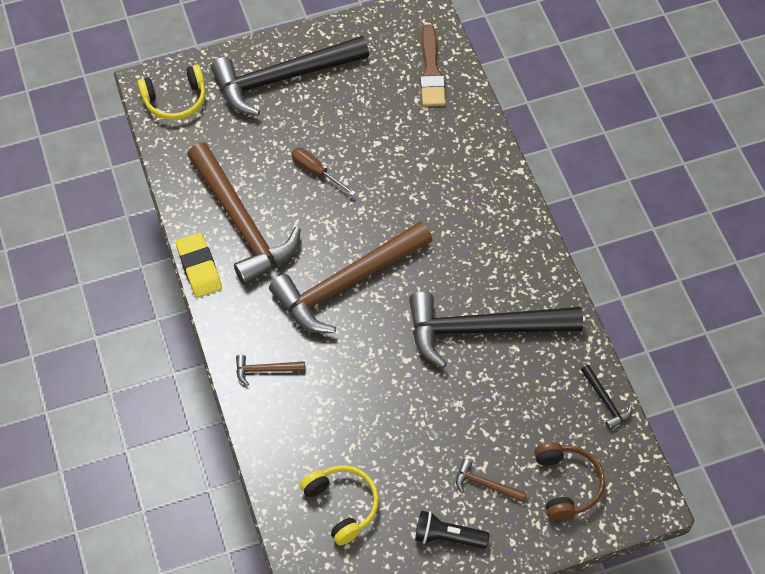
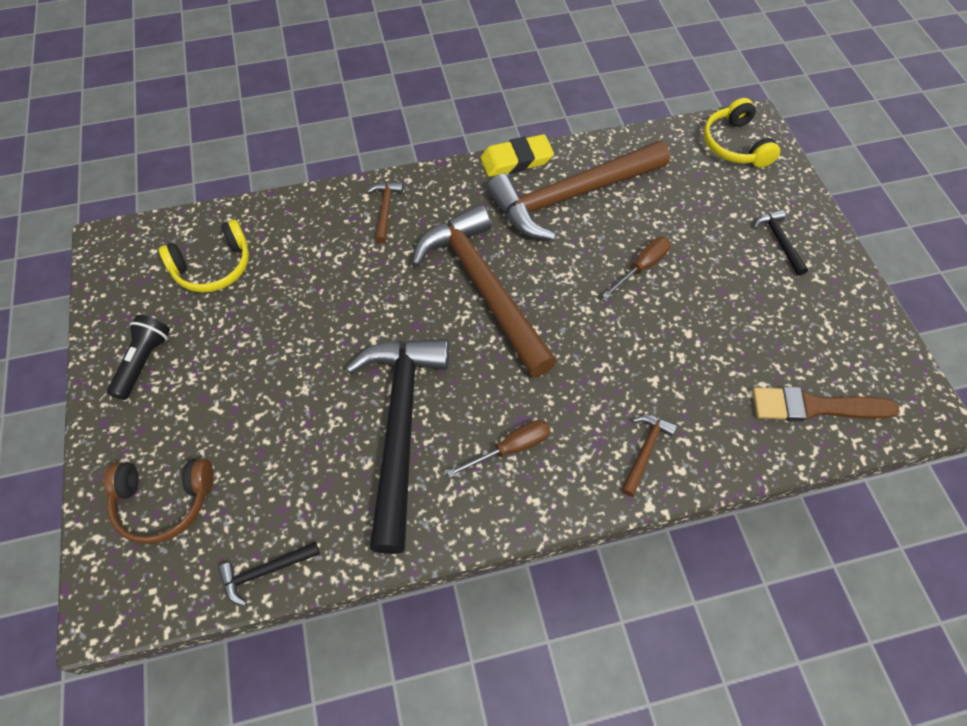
camera: 95 degrees right, 0 degrees up
(282, 78) = (779, 241): black hammer -> black hammer, size x0.40
(485, 484) = (193, 408): brown hammer -> brown hammer (645, 451)
(489, 255) = (511, 448): none -> brown screwdriver

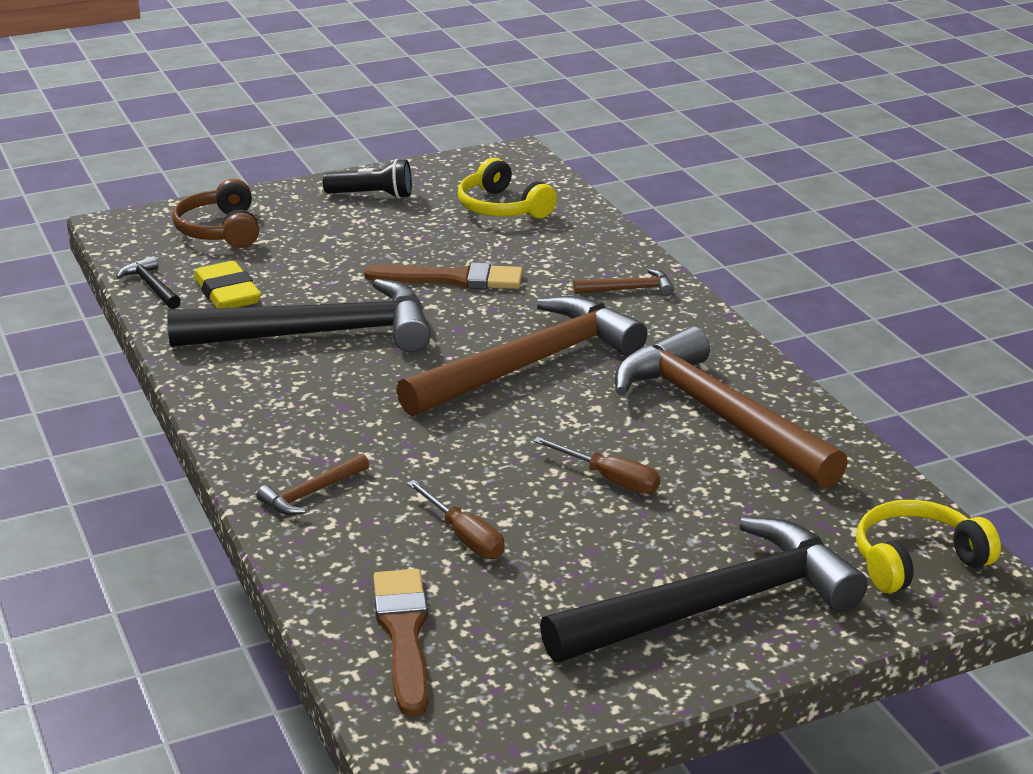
camera: 80 degrees right, 30 degrees down
(332, 319) = (452, 279): none -> brown brush
(511, 448) = (302, 402): brown screwdriver -> brown screwdriver (464, 537)
(516, 160) = (766, 368): yellow eraser -> yellow eraser (227, 293)
(645, 451) = (311, 493): brown hammer -> brown hammer turned 120 degrees clockwise
(779, 241) = (715, 606): black hammer -> black hammer, size x2.50

